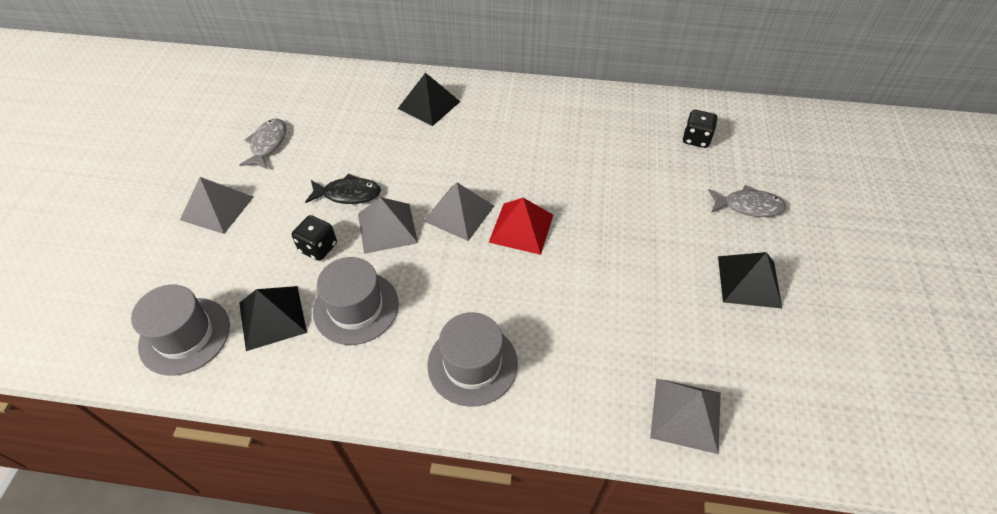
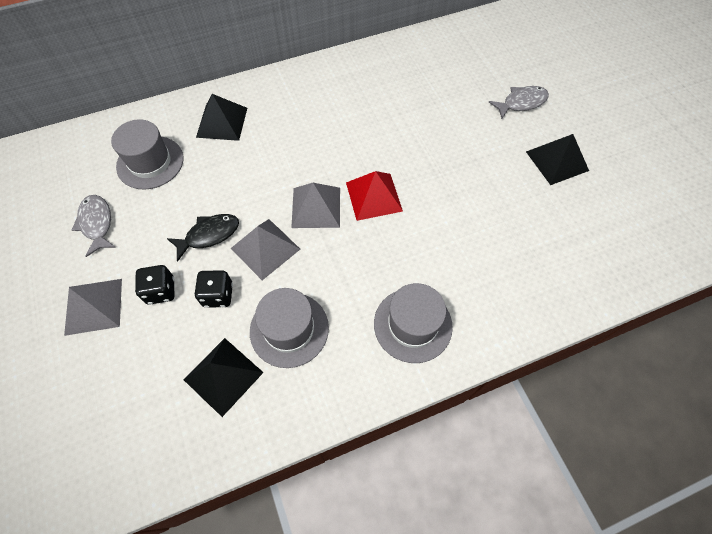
camera: 30 degrees left, 10 degrees up
(185, 335) = (155, 435): grey hat -> grey hat (150, 162)
(686, 415) = (579, 280): grey pyramid -> none
(696, 139) = (453, 64): black dice -> black dice (161, 291)

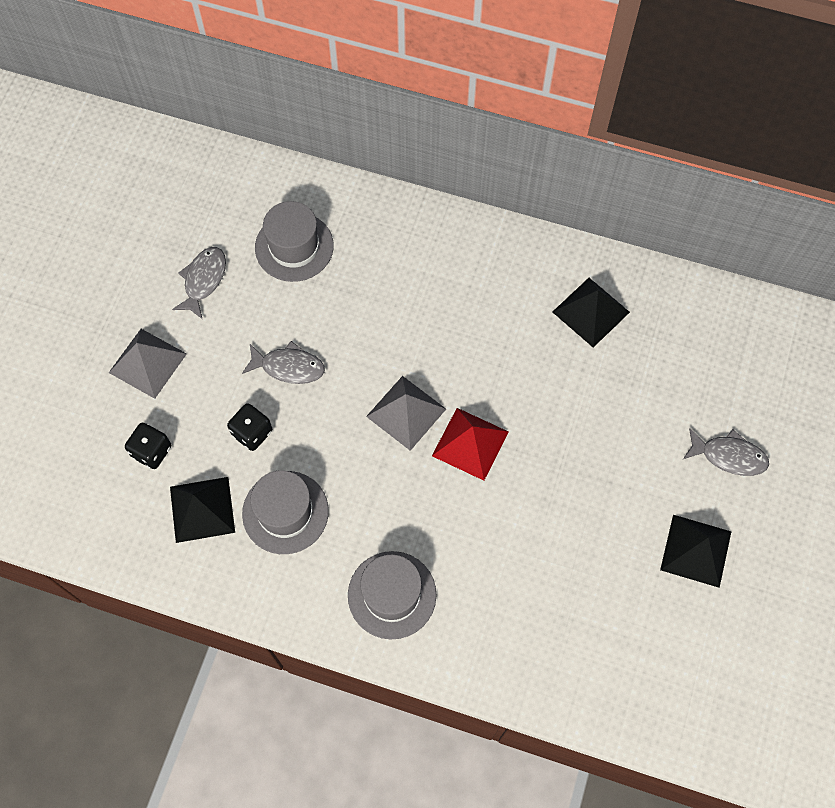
camera: 40 degrees right, 5 degrees up
(161, 291) = (209, 391): black dice -> black dice (152, 451)
(209, 235) = (289, 367): black fish -> grey fish
(222, 122) = (394, 248): black pyramid -> black pyramid (591, 311)
(265, 248) = (326, 419): grey pyramid -> none

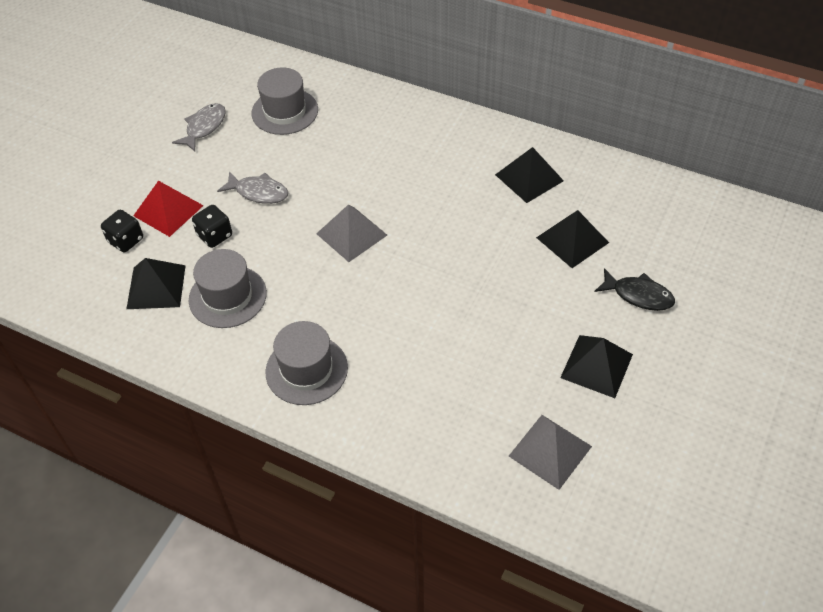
camera: 10 degrees right, 15 degrees down
(147, 363) = (141, 179): grey pyramid -> grey pyramid (550, 451)
(470, 443) = (403, 262): red pyramid -> red pyramid (168, 210)
(649, 392) = (572, 240): none -> black pyramid
(729, 456) = (638, 295): grey fish -> black fish

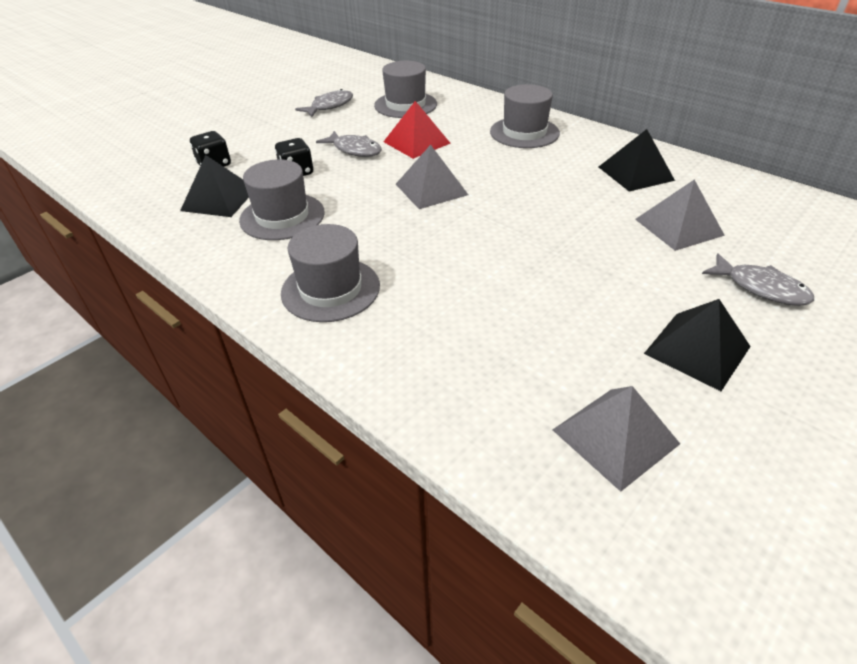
camera: 15 degrees right, 10 degrees down
(168, 210) = (265, 151): red pyramid -> red pyramid (416, 142)
(417, 136) = (524, 132): none -> grey hat
(572, 240) = (678, 227): black pyramid -> grey pyramid
(638, 295) = (761, 288): black fish -> grey fish

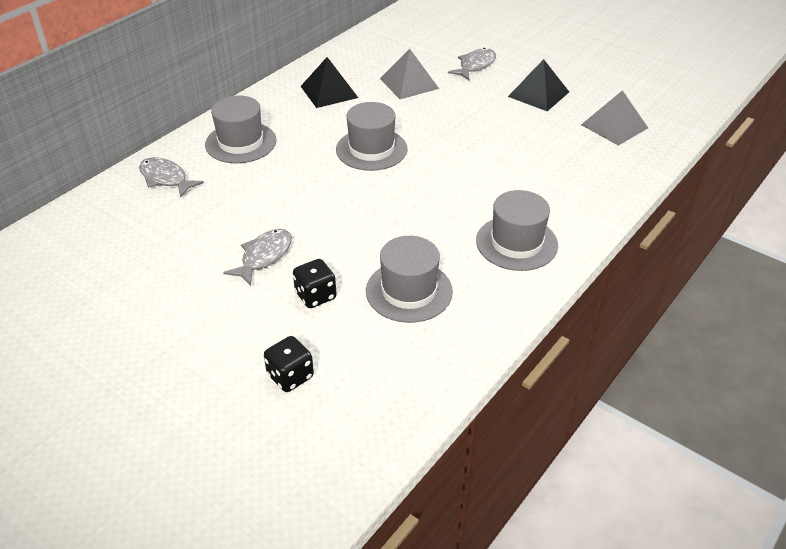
camera: 95 degrees left, 0 degrees up
(219, 199) = (376, 350): black pyramid -> none
(329, 106) = (127, 294): grey fish -> grey fish (165, 178)
(405, 105) = (144, 226): grey hat -> grey hat (371, 149)
(416, 142) = (252, 212): red pyramid -> none
(431, 189) = (354, 197): grey pyramid -> none

